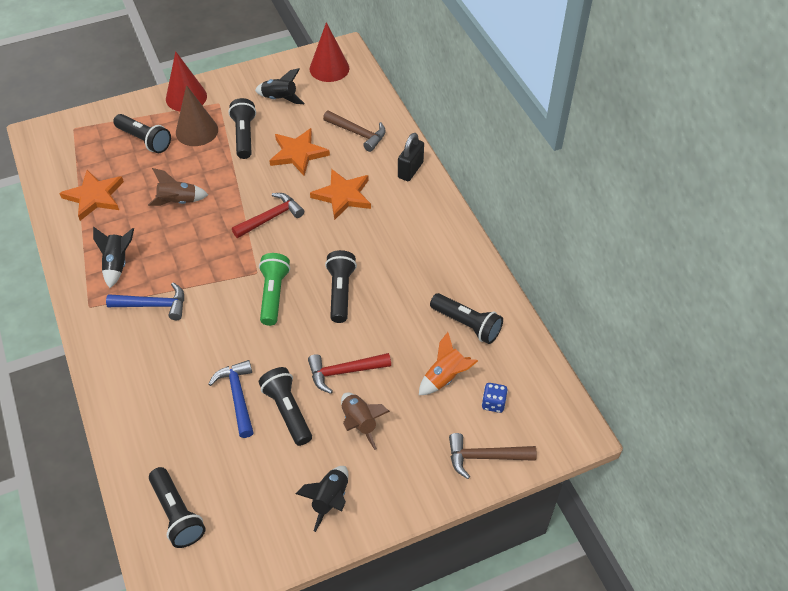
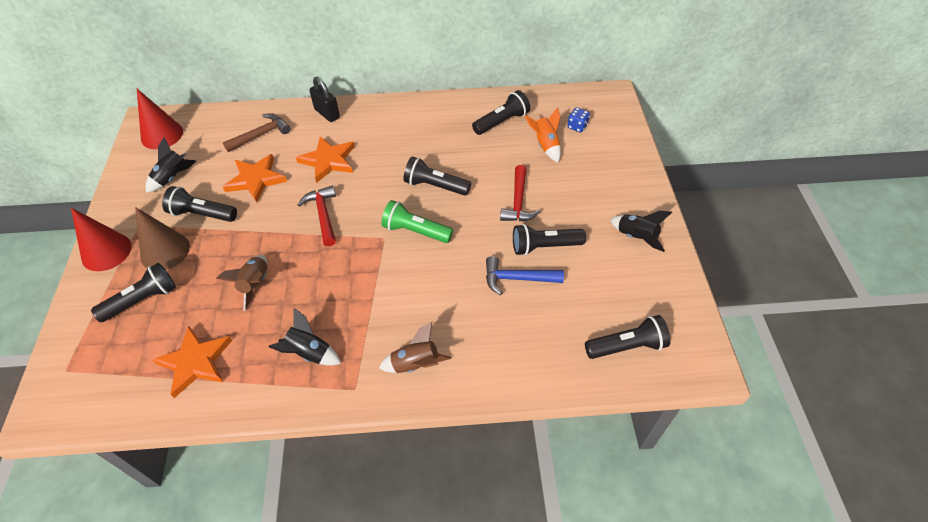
camera: 70 degrees left, 0 degrees up
(154, 305) = (382, 327): blue hammer -> none
(359, 423) = (570, 203): brown rocket -> brown rocket (415, 364)
(484, 457) = (620, 143): brown hammer -> none

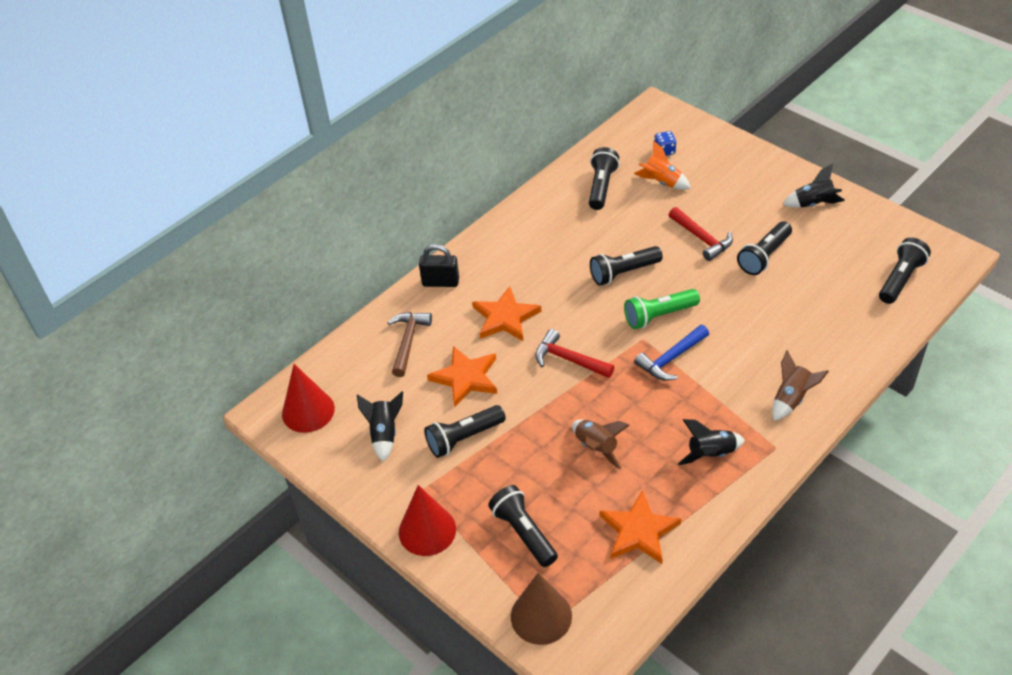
camera: 40 degrees left, 5 degrees down
(142, 300) = (523, 533): black flashlight -> black flashlight turned 45 degrees counterclockwise
(165, 251) = (480, 488): brown cone -> brown cone (541, 616)
(517, 279) = (776, 292): blue hammer -> blue hammer (671, 359)

